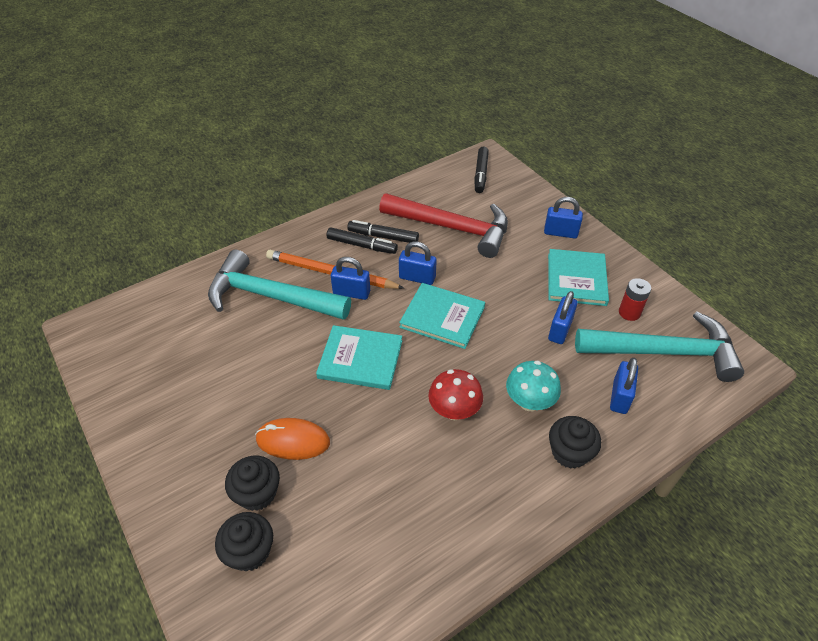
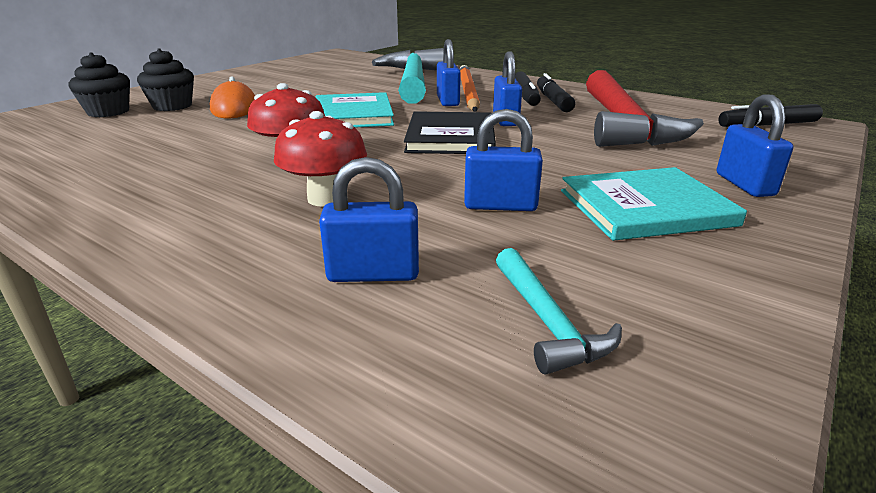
camera: 70 degrees right, 20 degrees down
(442, 317) = (450, 137): turquoise book -> black book
(529, 402) = (325, 198): turquoise mushroom -> red mushroom
(569, 452) = (226, 237): black cupcake -> none
(629, 313) = (624, 267): red battery -> none
(664, 352) = (548, 322): turquoise hammer -> turquoise hammer, size x0.45

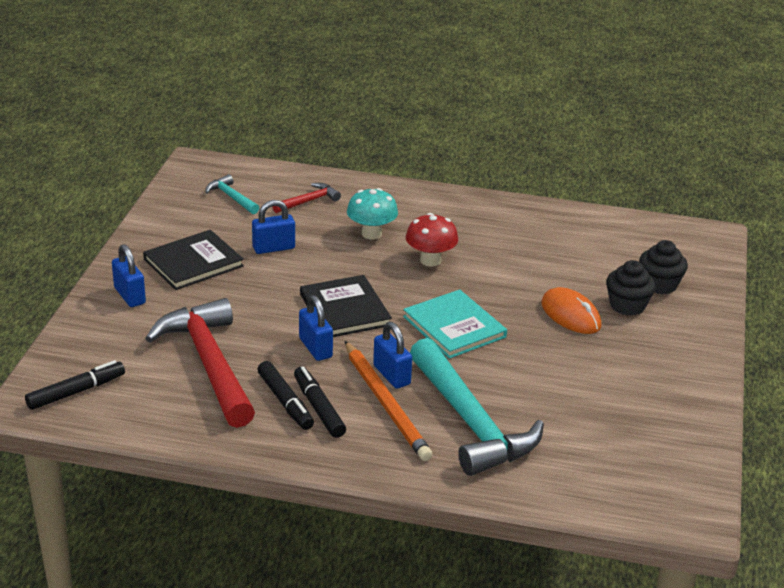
camera: 155 degrees right, 5 degrees up
(325, 198) = (371, 234): red mushroom -> turquoise mushroom
(373, 274) = (308, 201): blue padlock -> red hammer
(645, 207) = (193, 263): turquoise book -> black book

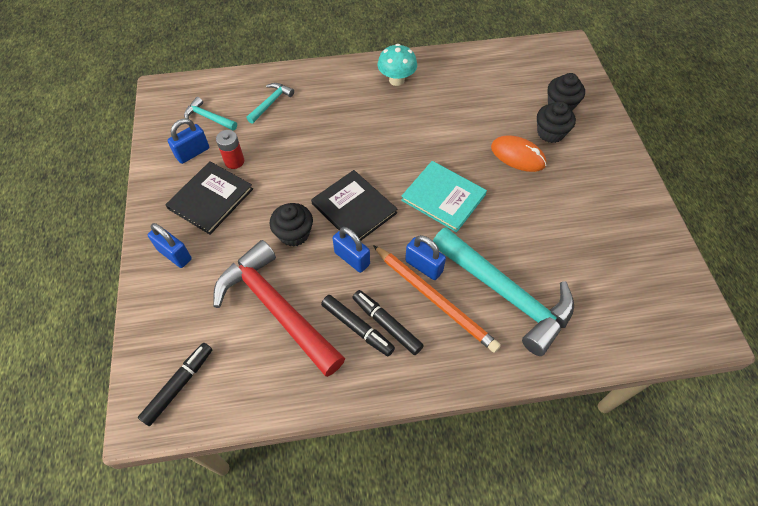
camera: 20 degrees left, 25 degrees up
(237, 239) = (234, 161): none -> red battery
(265, 312) = (294, 234): none -> black cupcake
(273, 248) = (267, 161): blue padlock -> blue padlock (193, 153)
(308, 201) = (271, 103): red hammer -> turquoise hammer
(371, 234) = (335, 121): turquoise mushroom -> turquoise mushroom (396, 80)
(430, 260) = (391, 134): red mushroom -> none

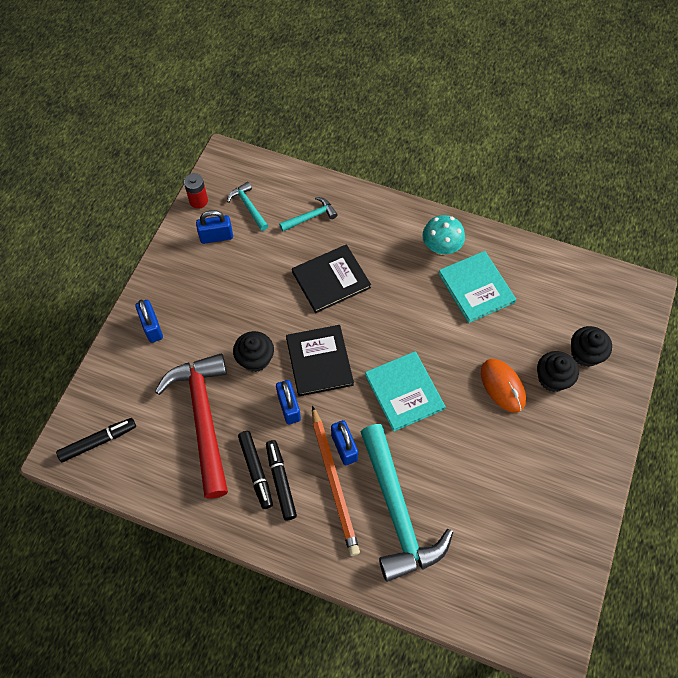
camera: 30 degrees right, 5 degrees up
(211, 199) = (207, 290): black book -> black book (331, 280)
(234, 161) = (246, 262): red battery -> red battery (198, 201)
(445, 96) = (476, 288): none -> turquoise book

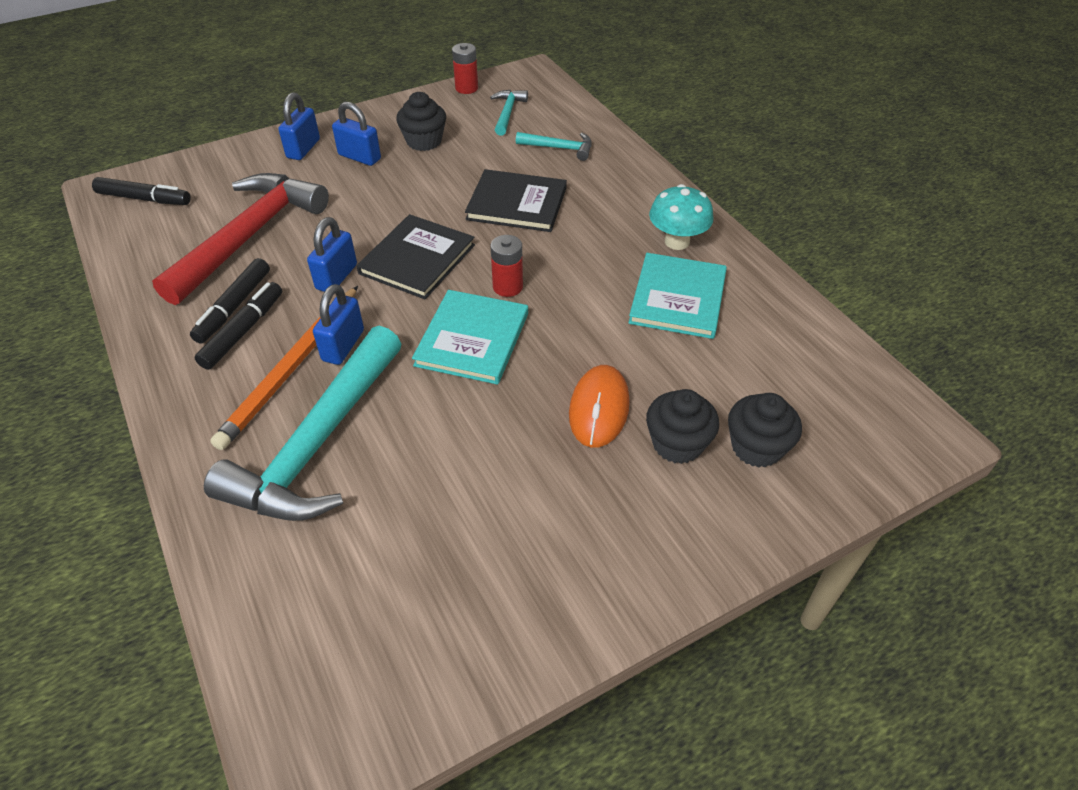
camera: 40 degrees right, 15 degrees down
(216, 236) = (448, 118): blue padlock -> blue padlock (359, 157)
(255, 359) = (359, 221): black cupcake -> black cupcake (424, 141)
(387, 344) = (507, 287): none -> red battery

